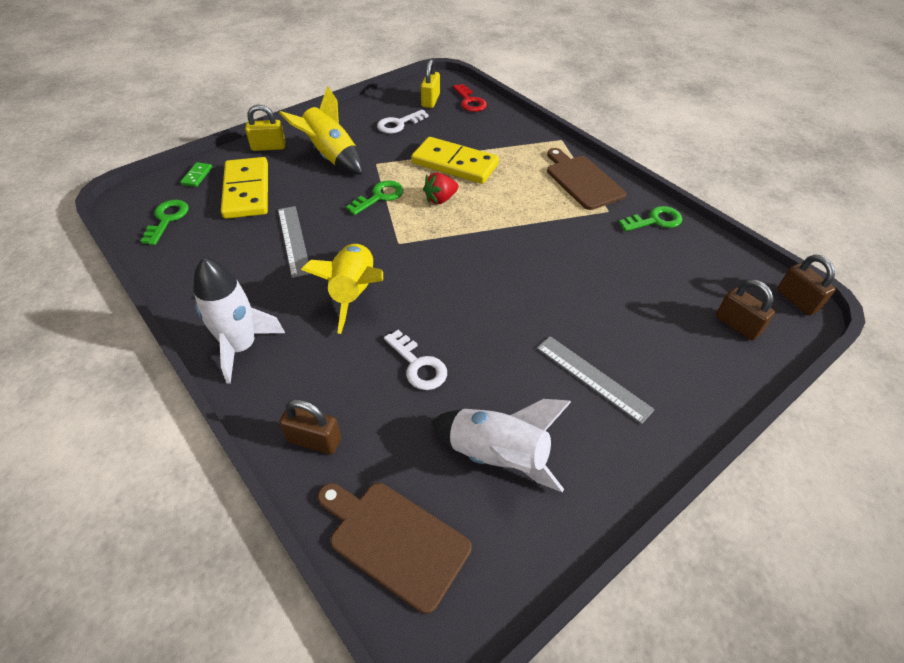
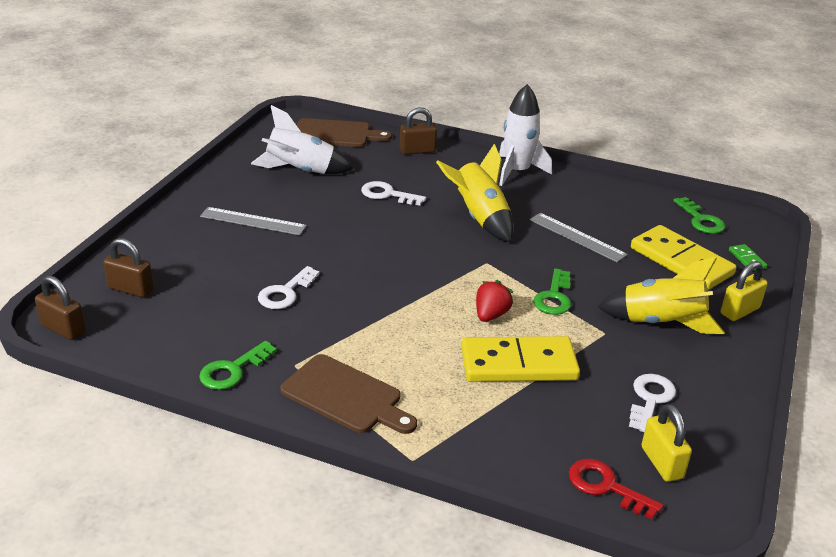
camera: 150 degrees right, 15 degrees down
(592, 272) = (285, 292): none -> white key

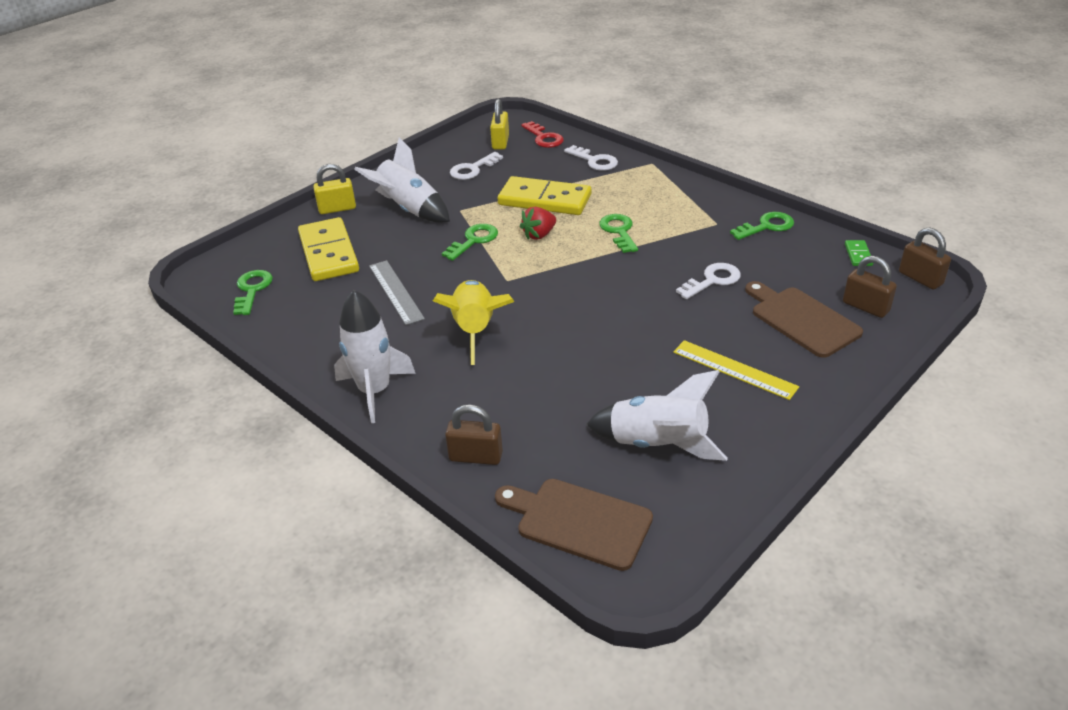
camera: 155 degrees left, 5 degrees up
(253, 221) = (734, 369): grey ruler -> yellow ruler
(345, 396) = (683, 199): brown cutting board -> brown cutting board (802, 319)
(387, 194) = (559, 382): white key -> white key (594, 161)
(405, 334) = (619, 231): none -> green key
(661, 323) = (409, 210): yellow rocket -> white rocket
(747, 259) = (269, 246): green domino -> green domino (858, 255)

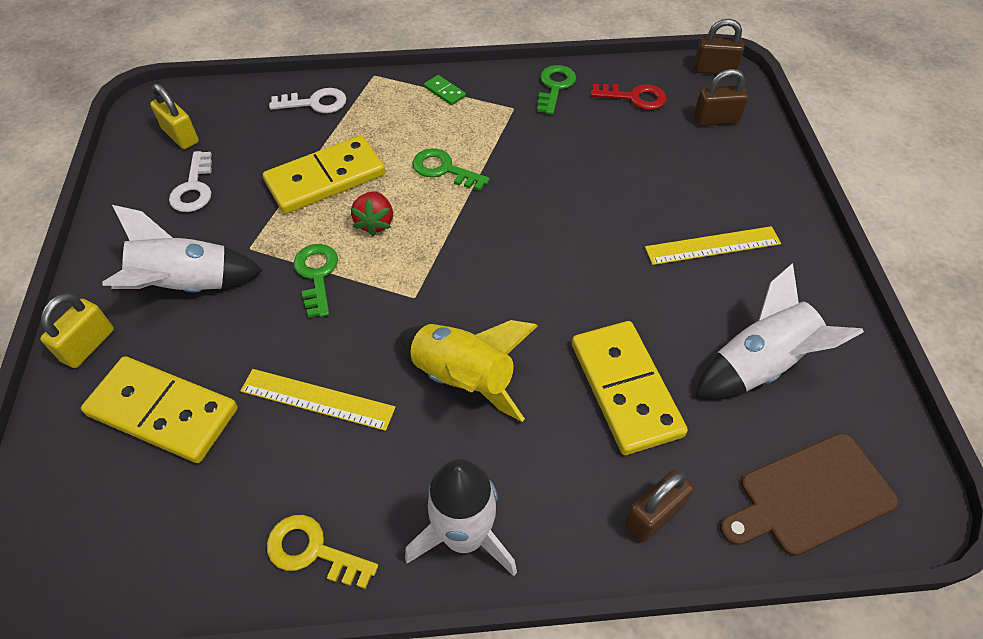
camera: 50 degrees left, 15 degrees up
(252, 290) = (128, 540): green key -> none
(308, 346) = (313, 551): none -> yellow key
(395, 292) = (317, 399): grey ruler -> yellow ruler
(544, 138) = (224, 104): red key -> red key (634, 97)
(554, 395) = (625, 389): none -> yellow domino
(712, 280) = (586, 169): white key -> none
(802, 319) = (693, 162): brown cutting board -> none
(858, 255) = (651, 73): green domino -> green domino (444, 92)

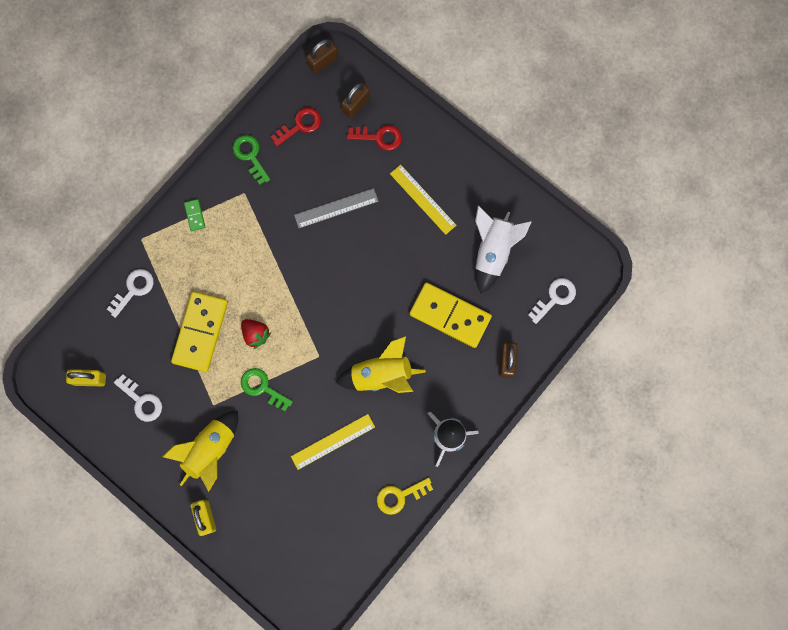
camera: 45 degrees left, 25 degrees up
(163, 411) = (277, 508): yellow domino -> none
(188, 286) = (211, 450): white rocket -> yellow rocket
(444, 92) = (195, 215): green domino -> green domino turned 75 degrees clockwise
(444, 169) = (253, 270): green key -> none
(597, 183) = (336, 208): none -> grey ruler
(712, 246) = (423, 199): yellow ruler -> yellow ruler turned 75 degrees counterclockwise
(715, 160) = (379, 137): none -> red key
(810, 496) = (555, 298): brown cutting board -> white key

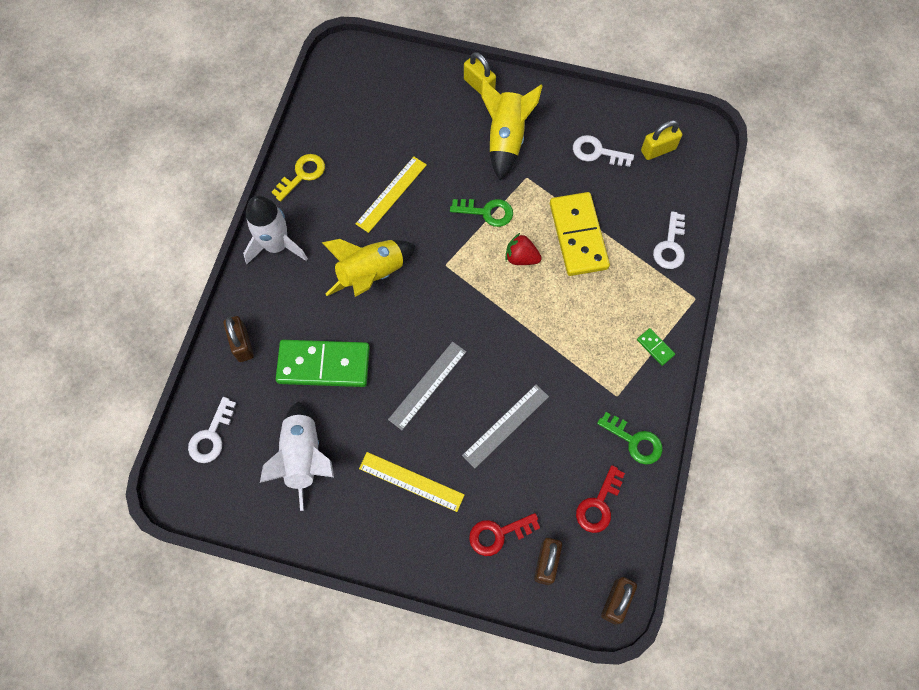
camera: 155 degrees right, 10 degrees down
(378, 264) = (427, 385): none -> grey ruler
(450, 315) = (323, 365): yellow domino -> green domino

